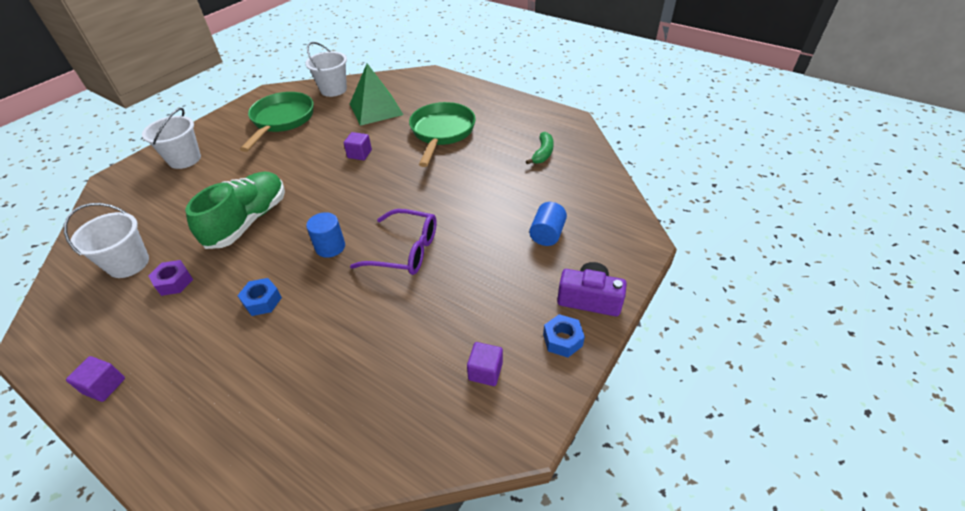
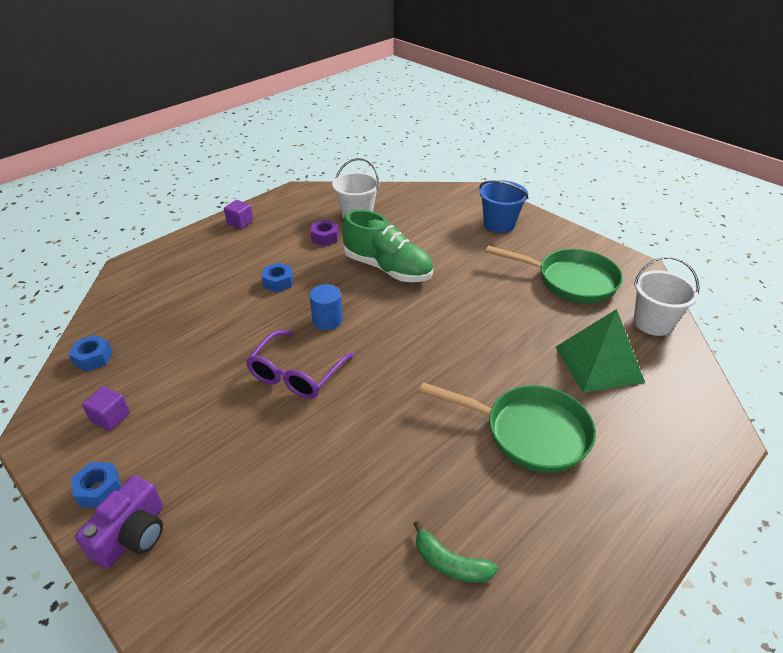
camera: 100 degrees right, 5 degrees down
(184, 159) = (499, 224): white bucket -> blue bucket
(359, 154) = (486, 344): purple cube -> none
(402, 437) = (93, 358): none -> blue nut
(547, 234) = (261, 517): blue cylinder -> none

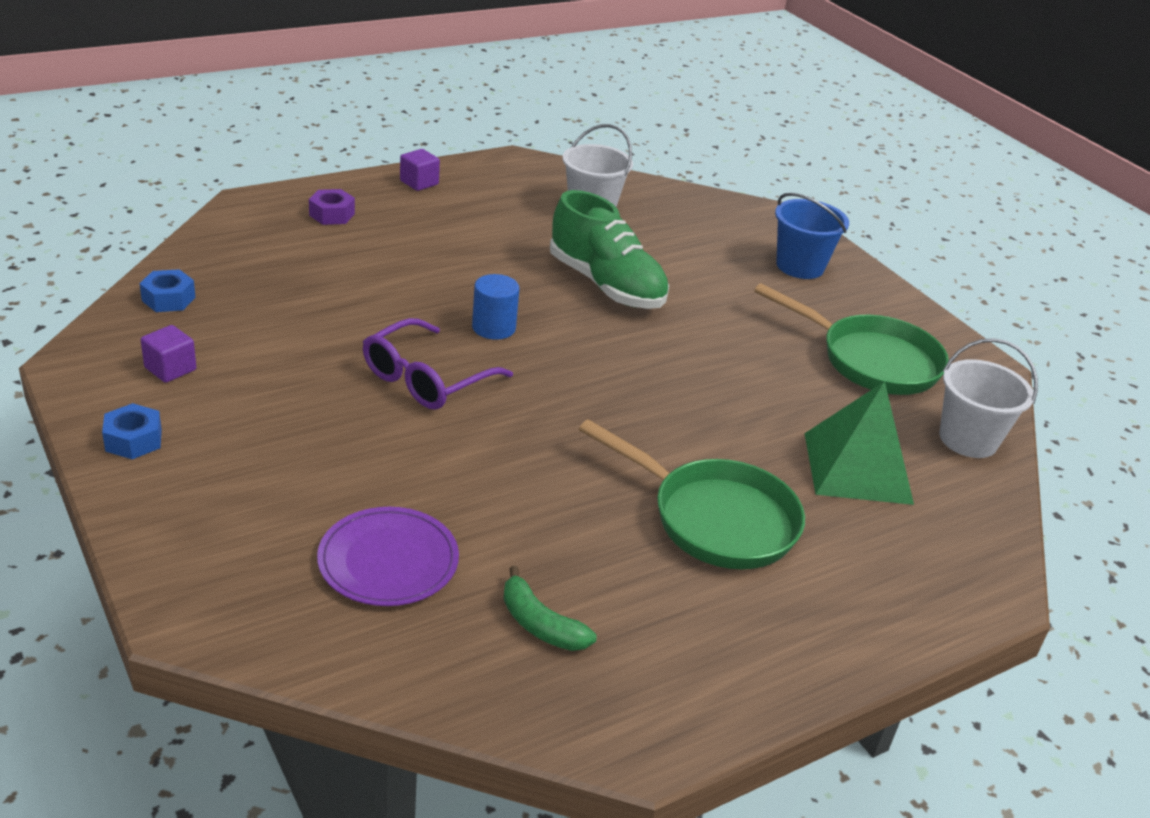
camera: 10 degrees right, 5 degrees down
(132, 535) = (159, 495): purple camera -> none
(278, 282) = (444, 267): blue nut -> none
(322, 541) = (388, 561): none -> purple plate
(325, 237) = (532, 227): purple nut -> purple nut (332, 214)

